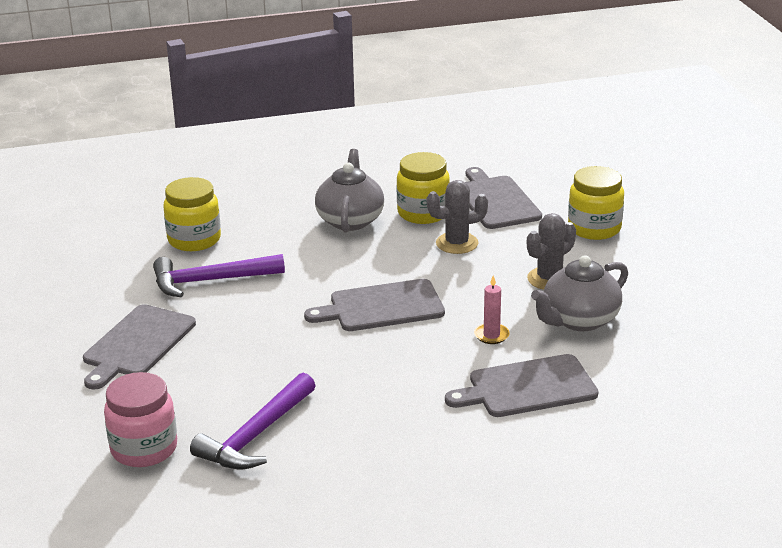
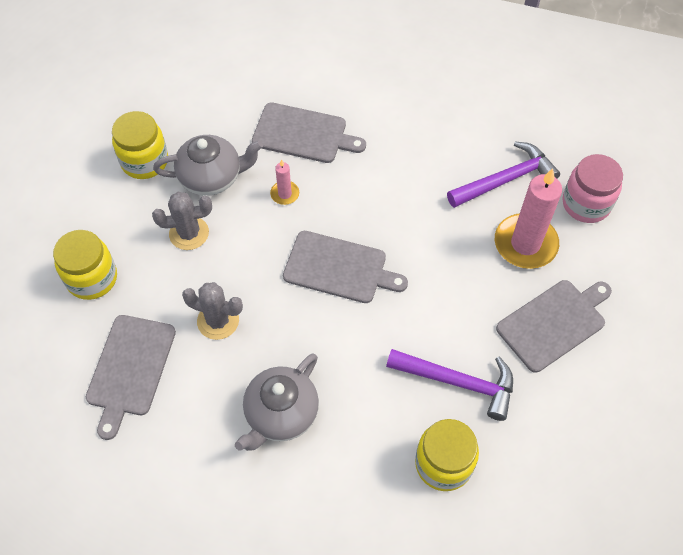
camera: 150 degrees left, 30 degrees up
(199, 390) = (525, 244): none -> pink candle
(423, 213) = (208, 387): yellow jar -> yellow jar (144, 161)

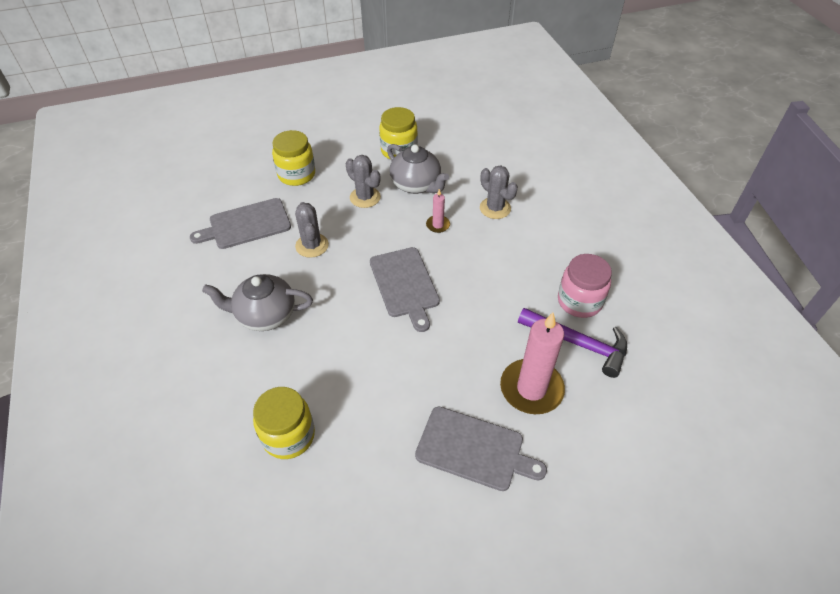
camera: 55 degrees right, 10 degrees down
(303, 134) = (495, 208): grey cutting board -> grey cactus
(458, 382) = (366, 408): purple hammer -> none
(586, 204) = (613, 413): pink jar -> pink jar (579, 301)

